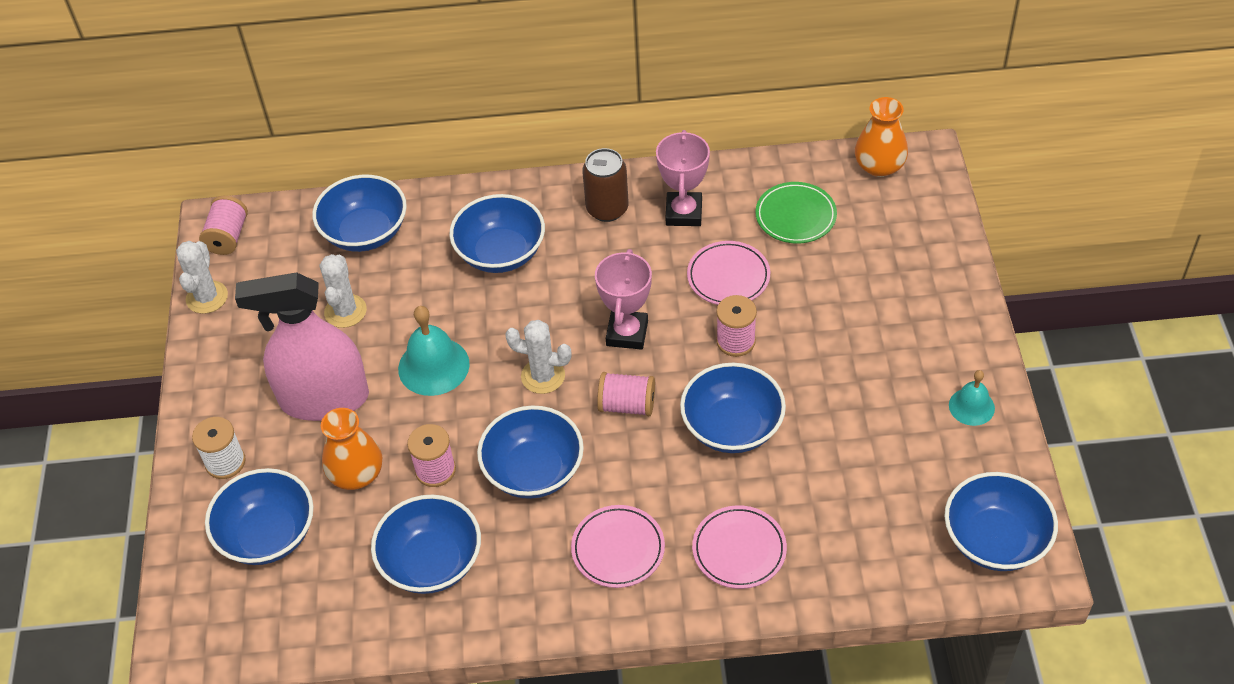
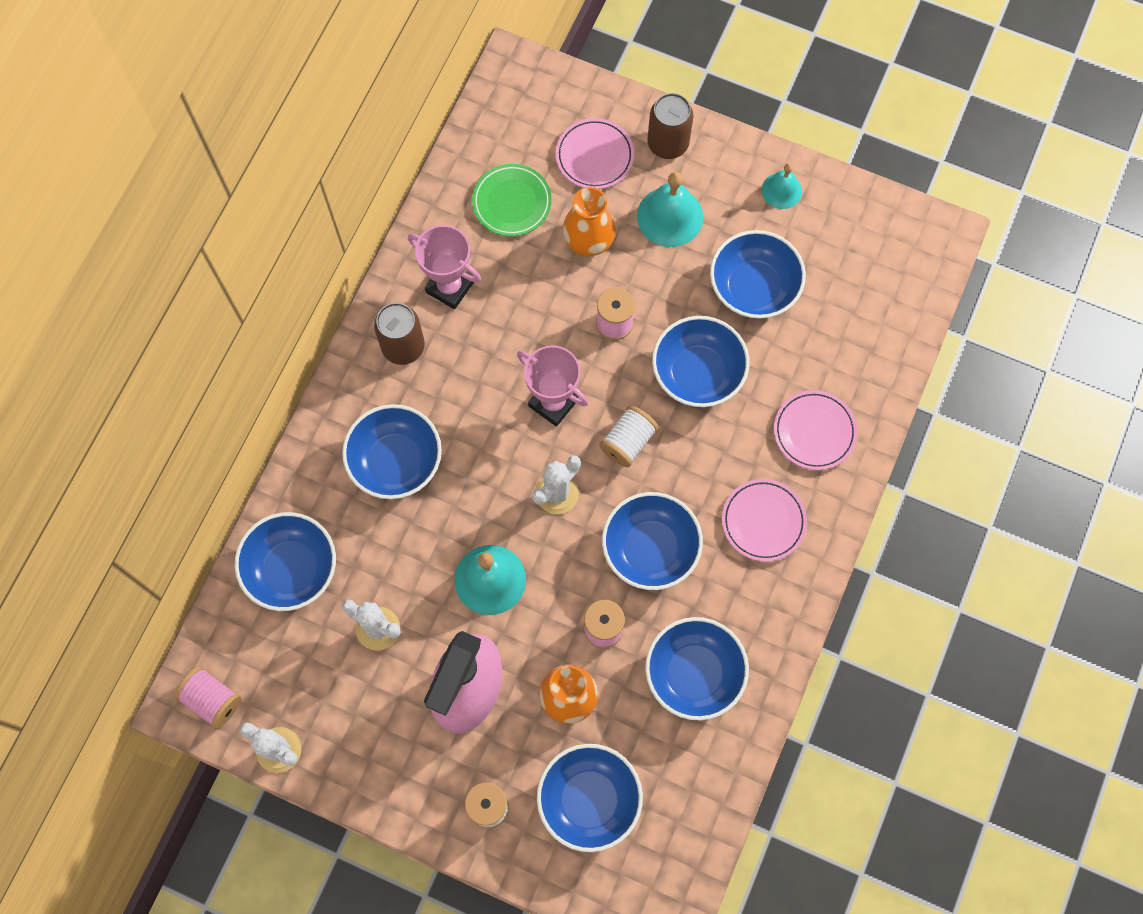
camera: 65 degrees left, 20 degrees up
(627, 405) = (628, 442): pink spool -> white spool
(728, 277) = (543, 291): pink plate -> pink plate (594, 156)
(873, 333) = (670, 216): none -> turquoise bell
(879, 166) = (500, 107): orange vase -> orange vase (589, 239)
(945, 297) = (668, 143): none -> brown can
(995, 540) = (905, 248): blue bowl -> blue bowl (753, 288)

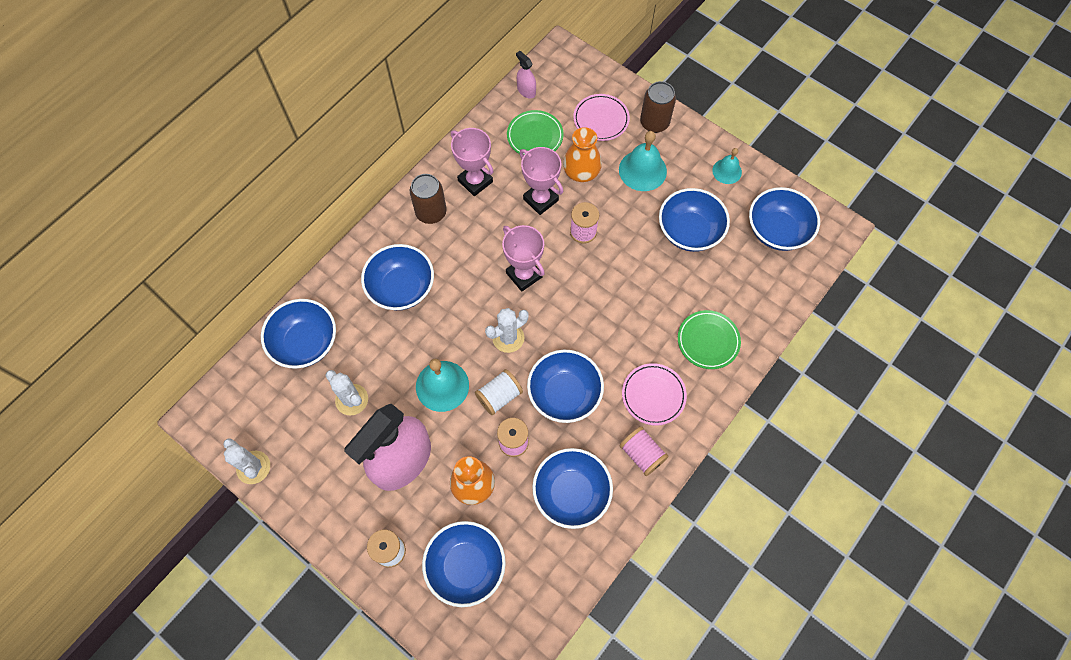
camera: 15 degrees right, 5 degrees down
(212, 700) = (219, 419): pink spool -> pink spool (642, 454)
(481, 138) = (526, 91): none -> pink spray bottle
(545, 292) = (540, 199): none -> pink trophy
(628, 442) = (570, 314): white spool -> white spool (499, 396)
(697, 373) = (633, 280): blue bowl -> blue bowl (777, 230)
(814, 431) = (708, 341): pink plate -> green plate

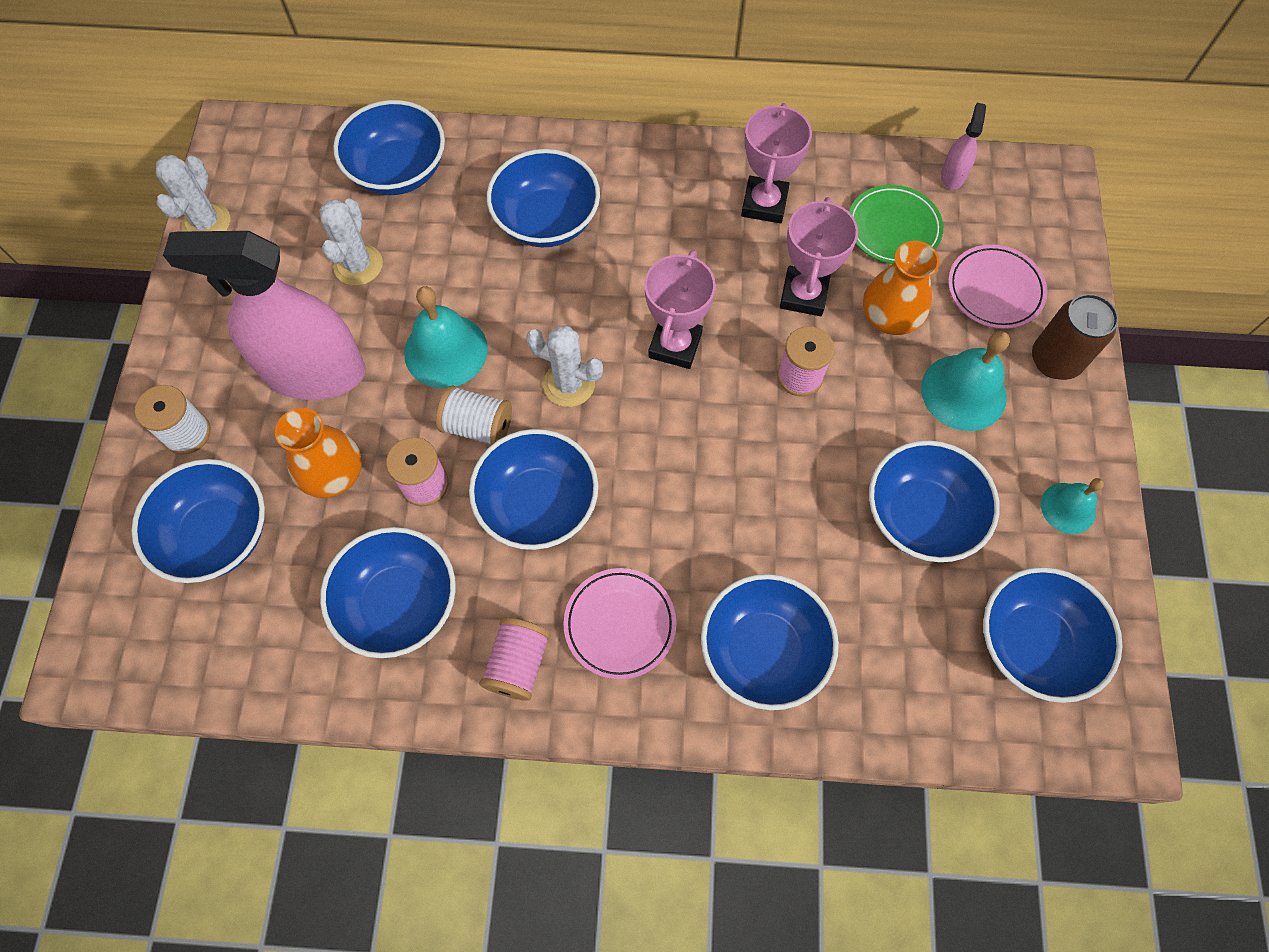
camera: 55 degrees right, 0 degrees up
(431, 212) = (677, 185): brown can -> none
(708, 341) = (763, 650): green plate -> blue bowl

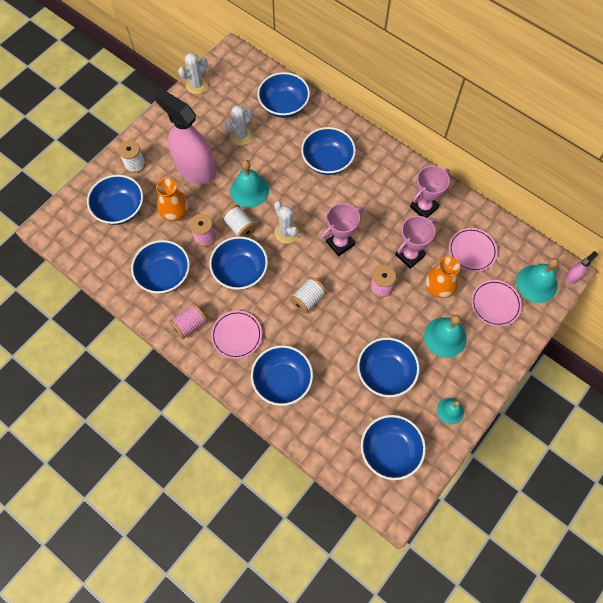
camera: 35 degrees right, 0 degrees up
(695, 476) = (308, 299): none -> white spool
(893, 228) = (472, 251): green plate -> pink plate
(953, 175) = (518, 244): pink spray bottle -> pink spray bottle (572, 277)
(1027, 219) = (536, 283): none -> turquoise bell
(1055, 360) = (497, 349): brown can -> none

